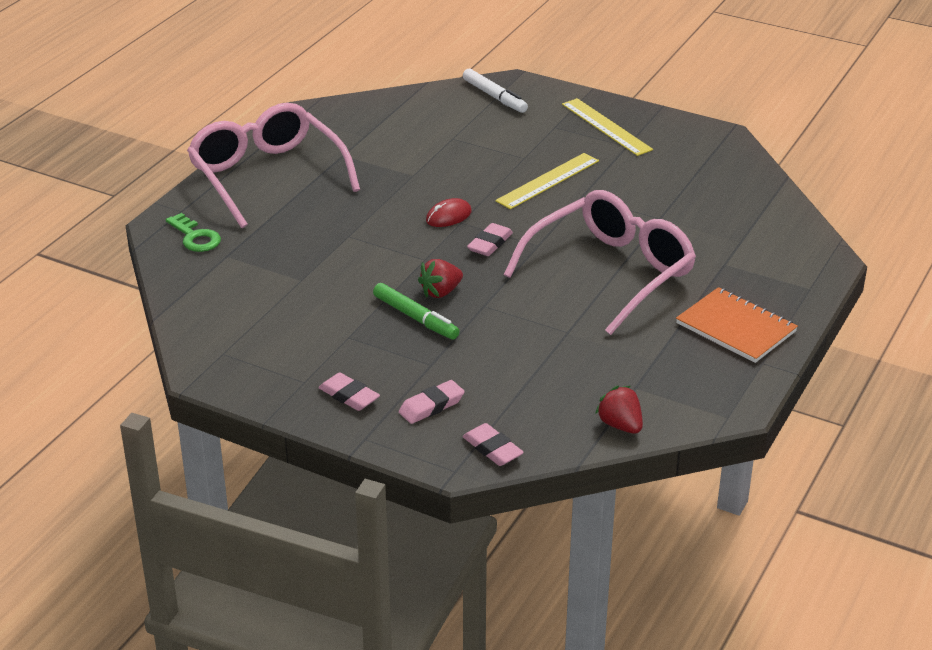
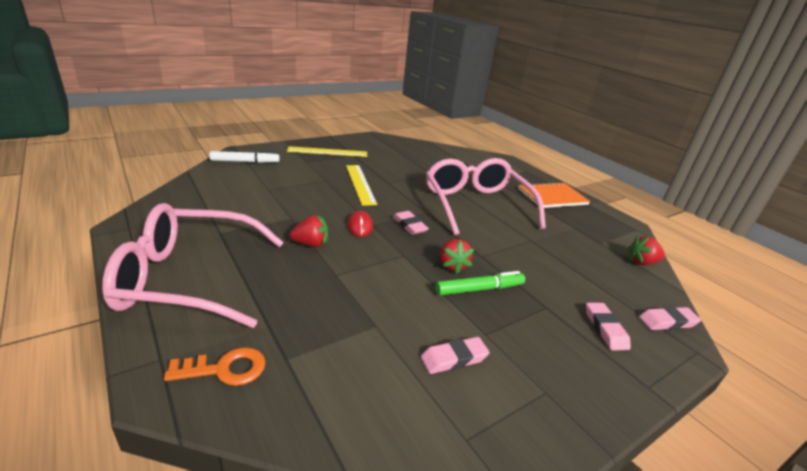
camera: 65 degrees left, 5 degrees down
(195, 237) = (225, 369): green key -> orange key
(349, 396) = (579, 370): pink eraser -> pink eraser (454, 358)
(381, 204) = (311, 244): none -> red strawberry

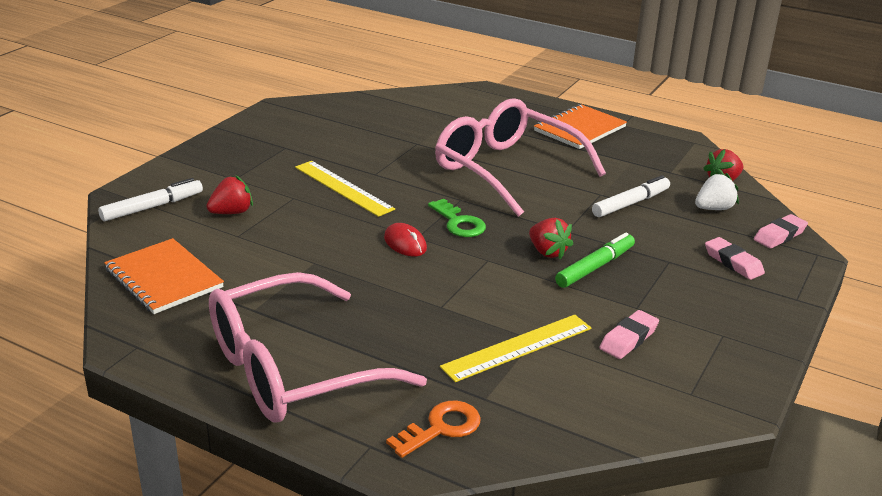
camera: 25 degrees left, 0 degrees up
(198, 197) = (164, 278): none -> orange notebook
(311, 244) = (375, 284): red strawberry -> red strawberry (231, 212)
(327, 152) = (245, 153): yellow ruler -> yellow ruler (517, 347)
(409, 226) = (459, 223): pink eraser -> green key
(549, 254) = (630, 203): none -> white marker
(618, 280) = (713, 208): none -> white strawberry

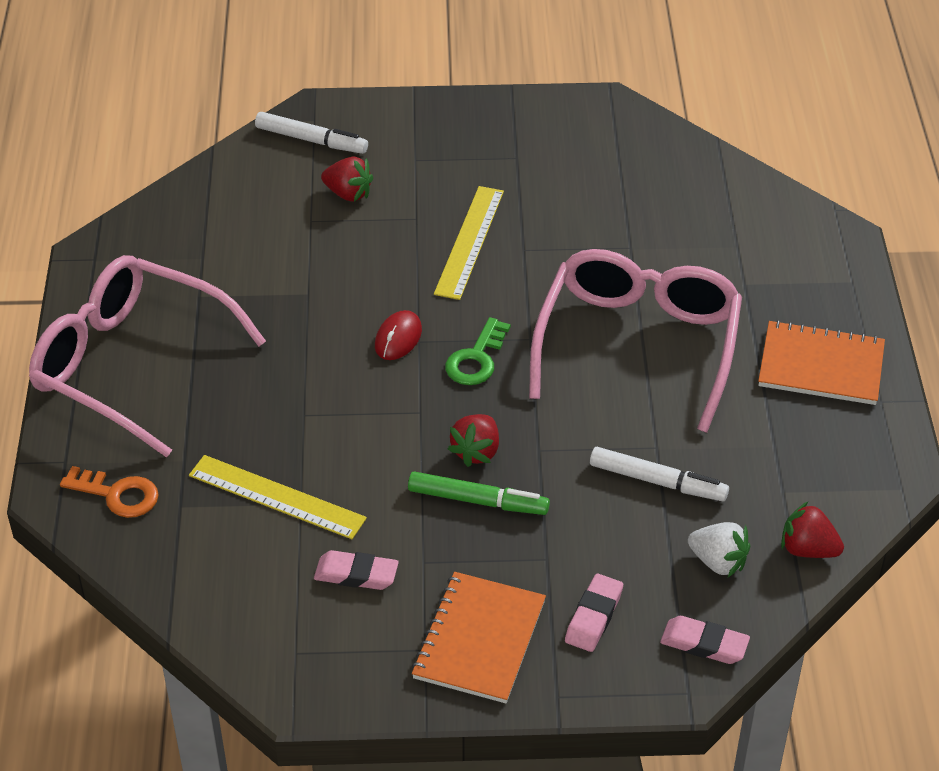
camera: 60 degrees right, 15 degrees up
(164, 278) = (201, 216): orange notebook -> orange notebook (479, 640)

